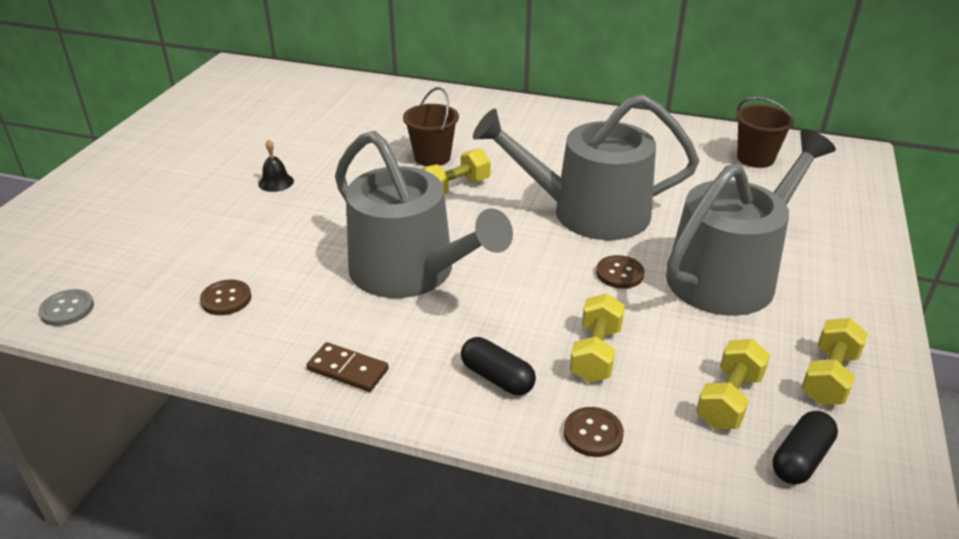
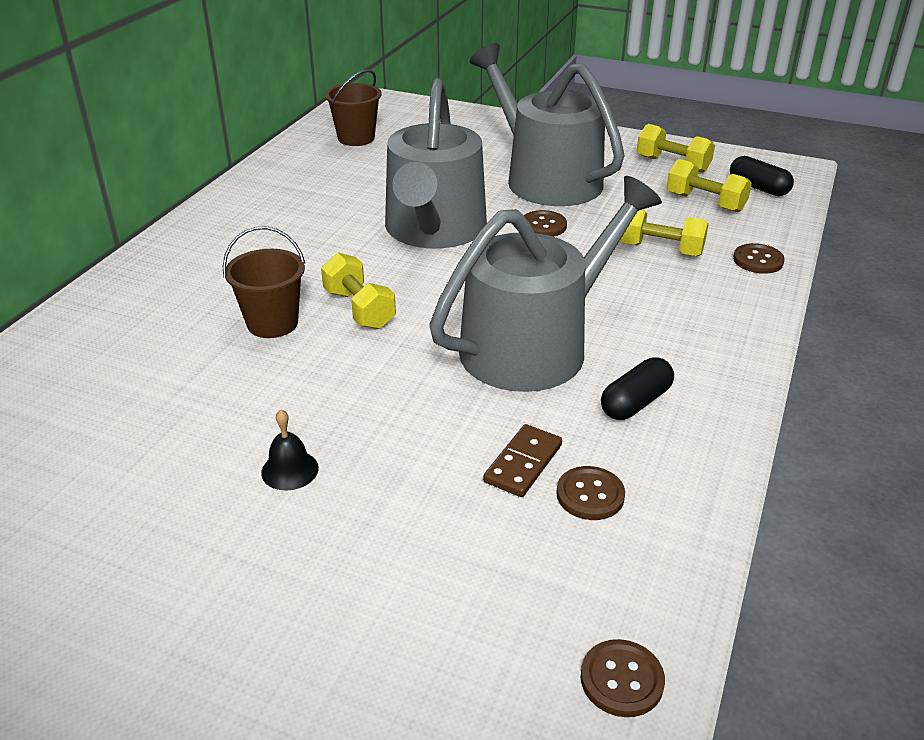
camera: 85 degrees left, 0 degrees up
(67, 309) = (621, 680): grey button -> brown button
(348, 369) = (707, 387): brown domino -> brown domino (523, 463)
(497, 377) = (701, 300): black capsule -> black capsule (635, 402)

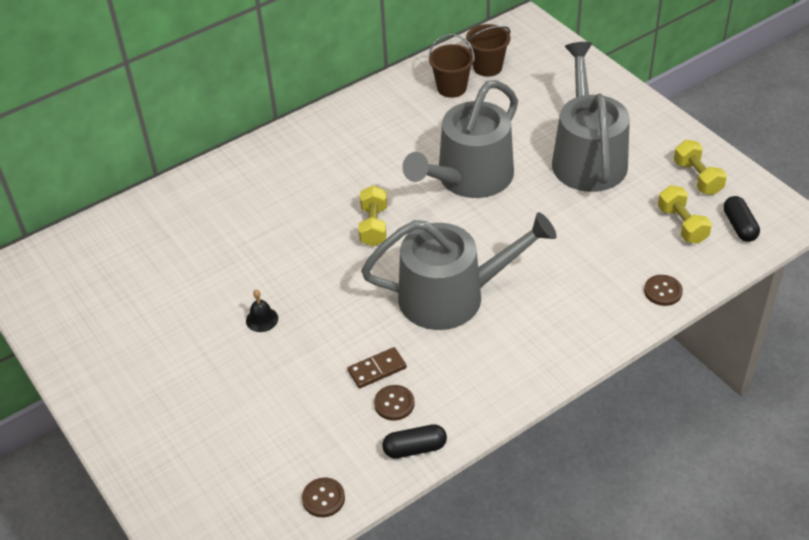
camera: 35 degrees right, 10 degrees up
(272, 323) = (319, 217): brown bucket -> brown bucket (451, 88)
(543, 226) = (544, 202): brown button -> none
(635, 402) = (472, 360): black capsule -> black capsule (415, 448)
(660, 249) = (604, 254): yellow dumbbell -> none

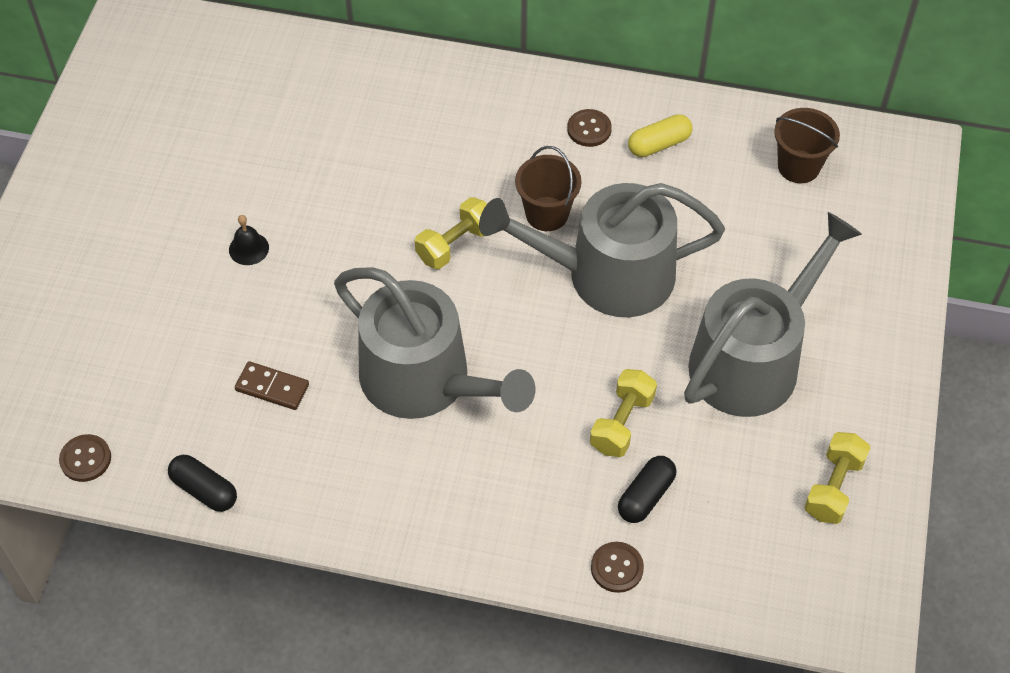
camera: 45 degrees right, 10 degrees up
(394, 403) = (243, 433): brown button -> brown button (589, 129)
(409, 106) = (659, 144): none -> yellow capsule
(451, 88) = (729, 159): brown bucket -> brown bucket (547, 214)
(682, 225) = (739, 521): yellow dumbbell -> yellow dumbbell (622, 423)
(739, 226) = (796, 580): black capsule -> black capsule (646, 496)

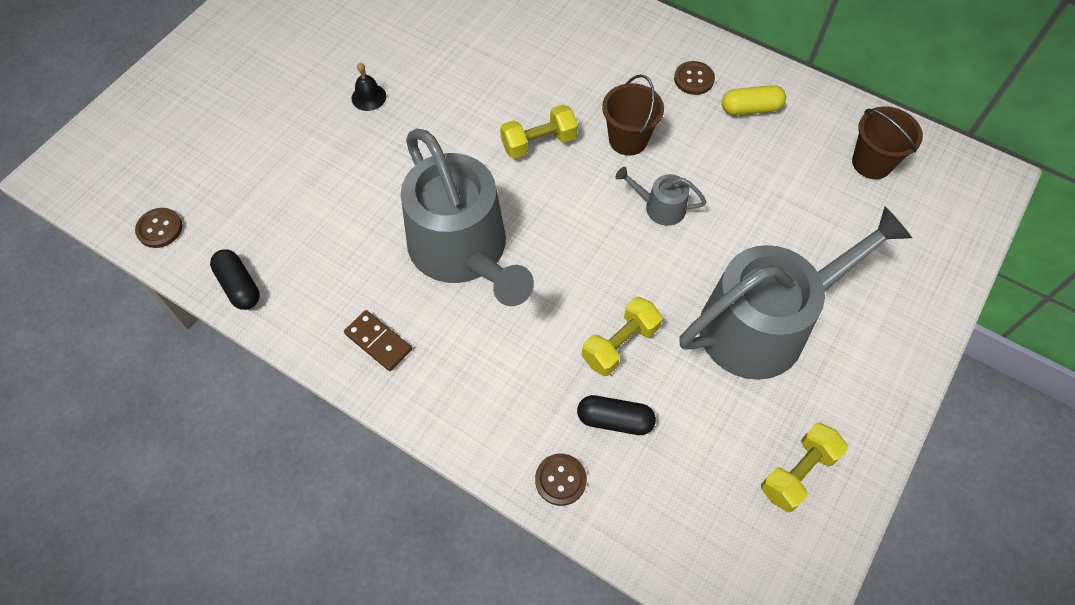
camera: 20 degrees right, 5 degrees up
(272, 387) = (334, 216): brown domino -> brown domino (378, 342)
(607, 274) = (660, 207): grey watering can -> grey watering can, size x0.41
(646, 496) = (615, 420): black capsule -> black capsule turned 45 degrees clockwise

